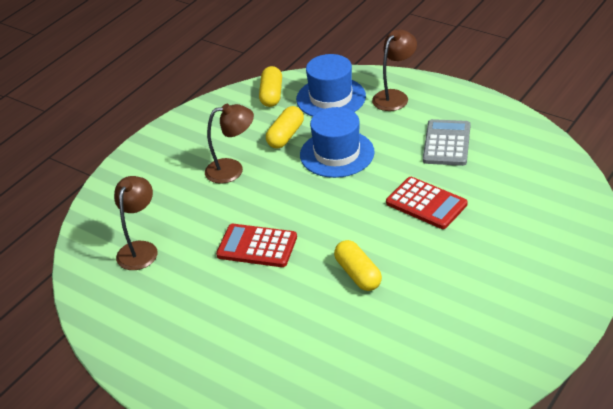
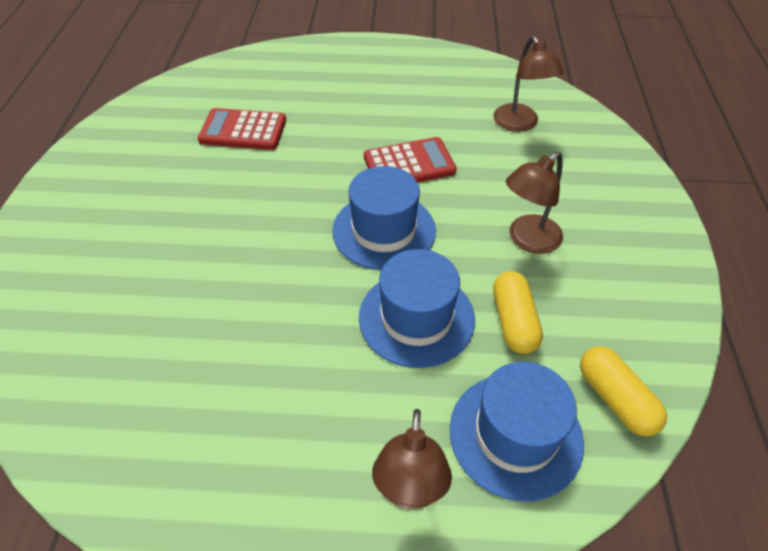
camera: 145 degrees right, 10 degrees up
(316, 206) = (384, 230): none -> blue hat
(358, 274) = (283, 173): yellow capsule -> none
(426, 204) = (248, 282): red calculator -> red calculator (243, 130)
(446, 143) = (263, 405): grey calculator -> none

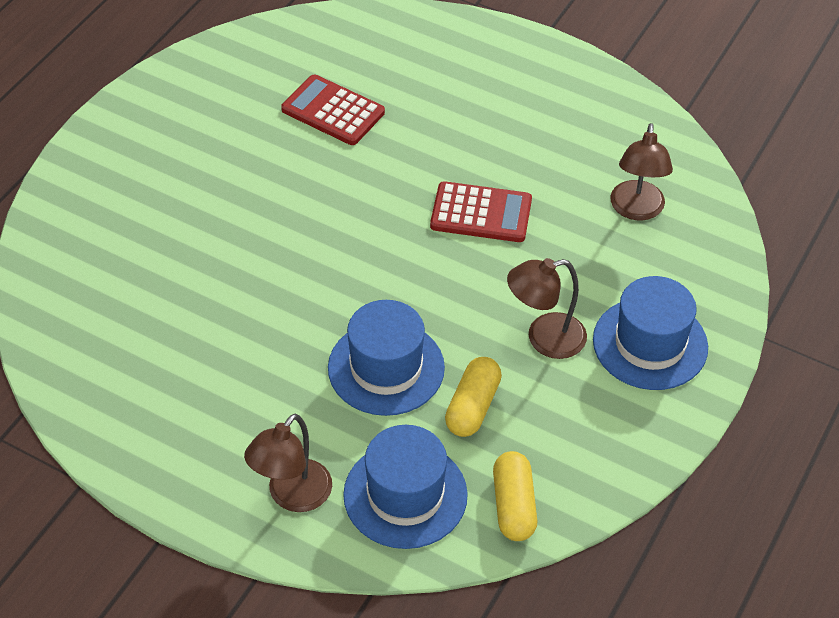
camera: 25 degrees right, 0 degrees up
(384, 230) = (409, 274): blue hat -> blue hat (650, 344)

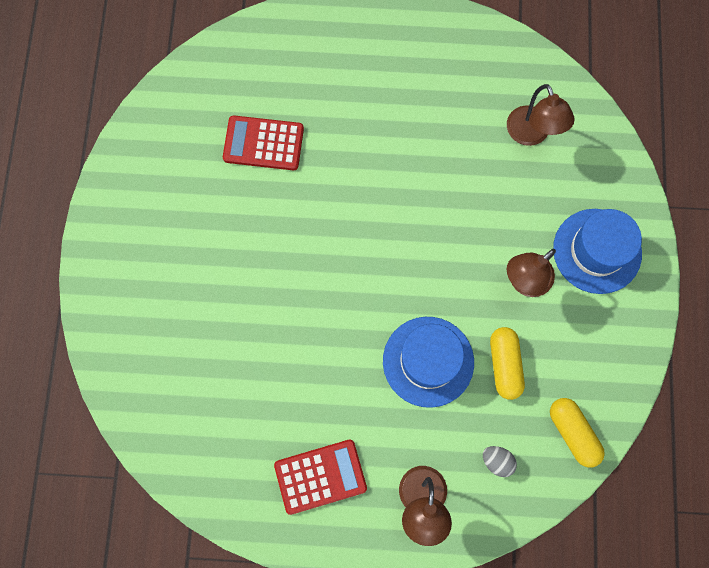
camera: 25 degrees left, 25 degrees up
(405, 495) = (497, 461): blue hat -> grey egg
(481, 213) = (423, 190): red calculator -> red calculator (320, 476)

